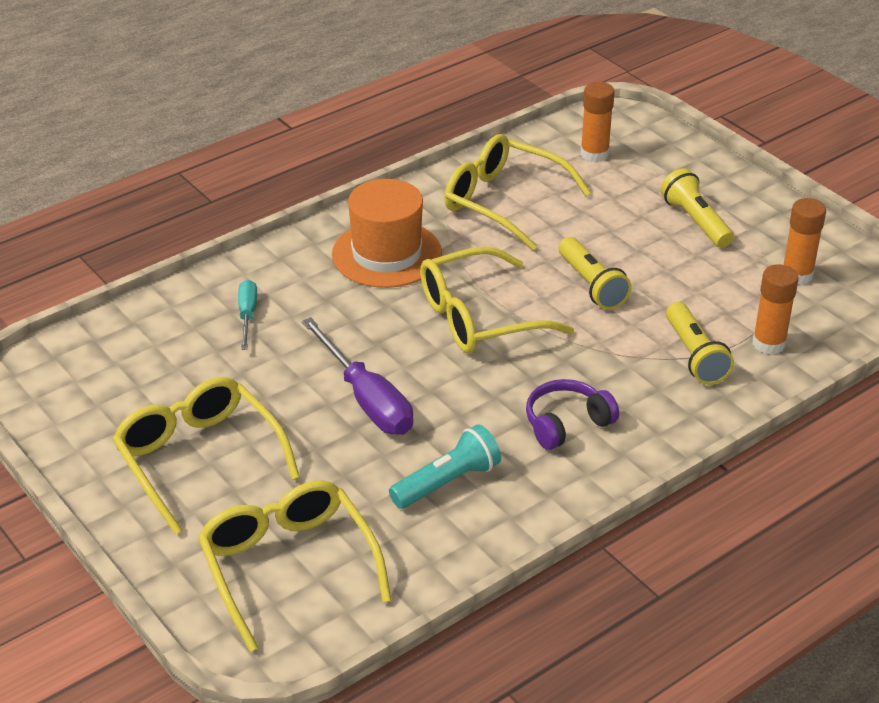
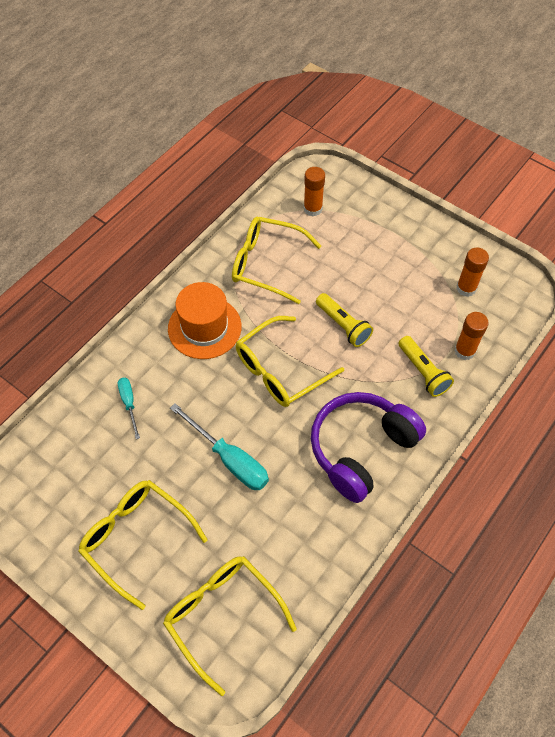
camera: 15 degrees left, 20 degrees up
(366, 399) = (229, 459): purple screwdriver -> turquoise screwdriver
(448, 482) = (302, 517): turquoise flashlight -> none
(566, 423) = (361, 449): purple headphones -> purple headphones, size x1.91
(696, 221) = (392, 255): yellow flashlight -> none

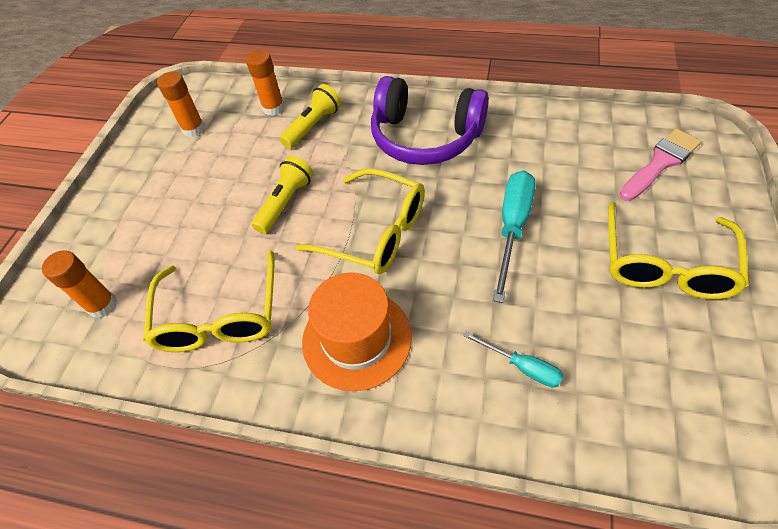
camera: 110 degrees left, 5 degrees down
(129, 404) = (522, 367): turquoise screwdriver -> turquoise screwdriver turned 105 degrees counterclockwise
(223, 616) = (660, 163): yellow glasses -> pink brush

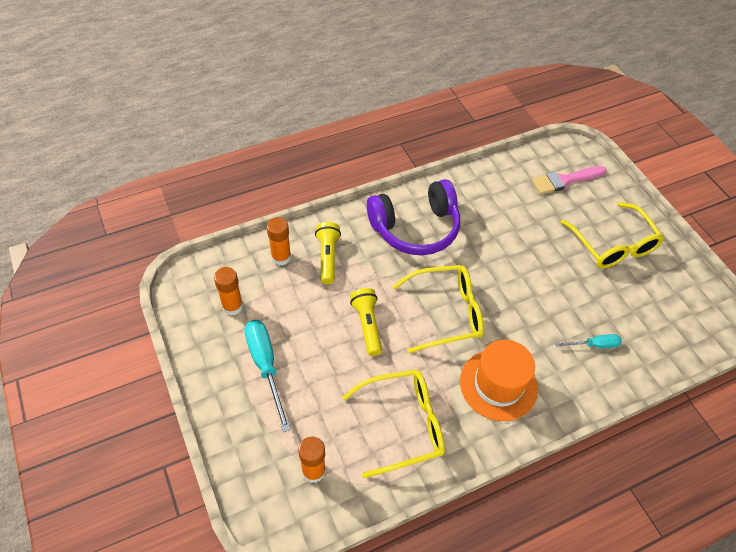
camera: 45 degrees left, 0 degrees up
(219, 316) = (403, 425): yellow glasses -> yellow glasses turned 60 degrees counterclockwise
(512, 228) = (522, 265): turquoise screwdriver -> turquoise screwdriver (266, 366)
(660, 163) = (565, 180): pink brush -> pink brush turned 120 degrees counterclockwise

